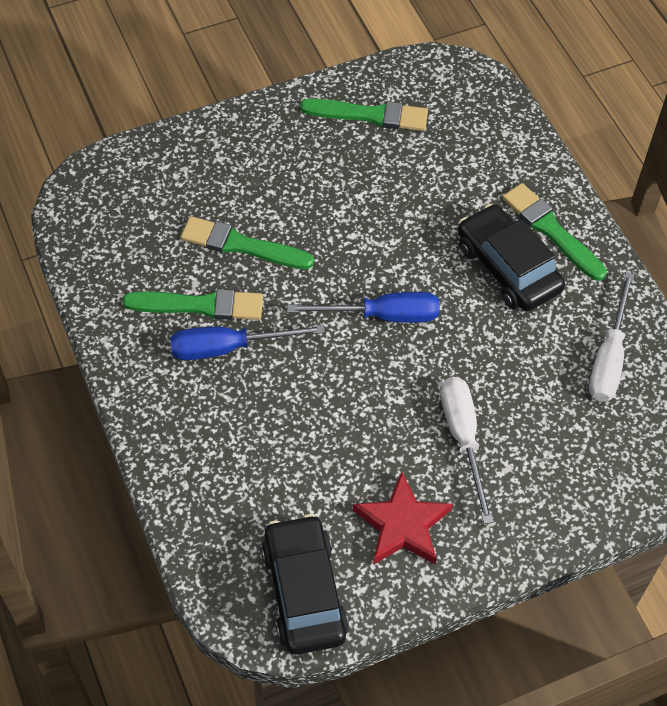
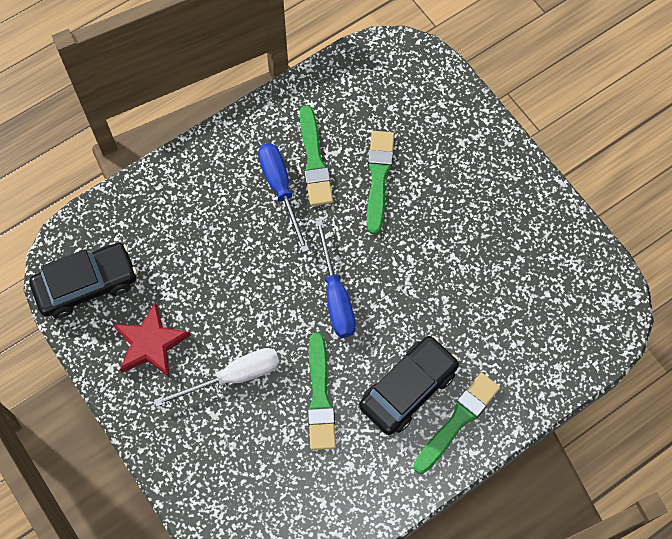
camera: 80 degrees right, 10 degrees up
(369, 115) = (542, 248): green brush -> green brush (320, 396)
(608, 357) = (335, 485): white screwdriver -> none

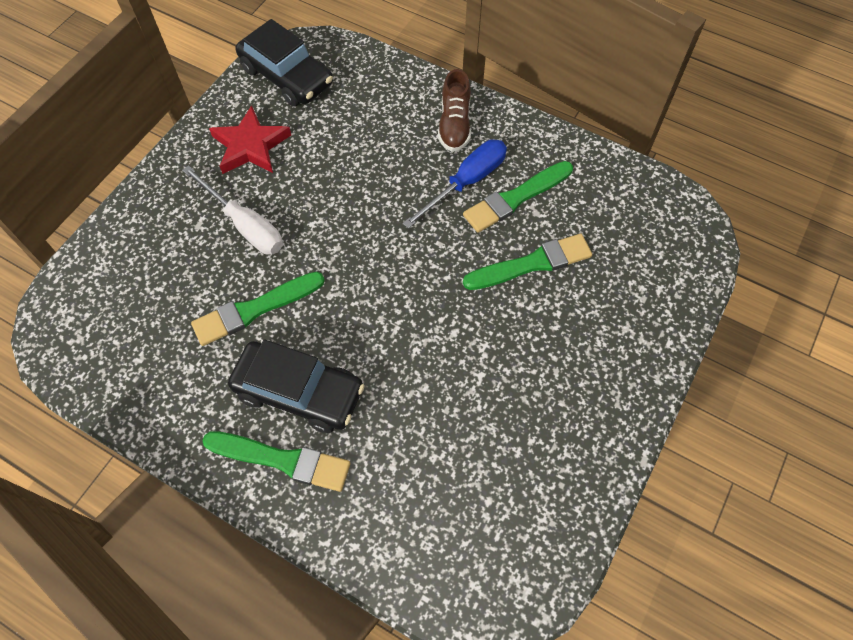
camera: 65 degrees right, 5 degrees down
(217, 172) = (454, 124): none -> brown shoe
(335, 296) = (374, 278): blue screwdriver -> none

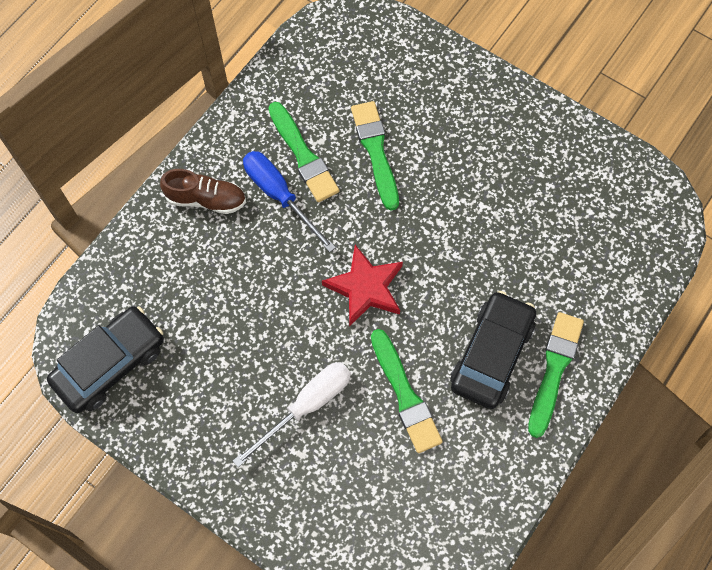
camera: 85 degrees left, 5 degrees up
(250, 146) = (204, 402): red star -> red star (365, 288)

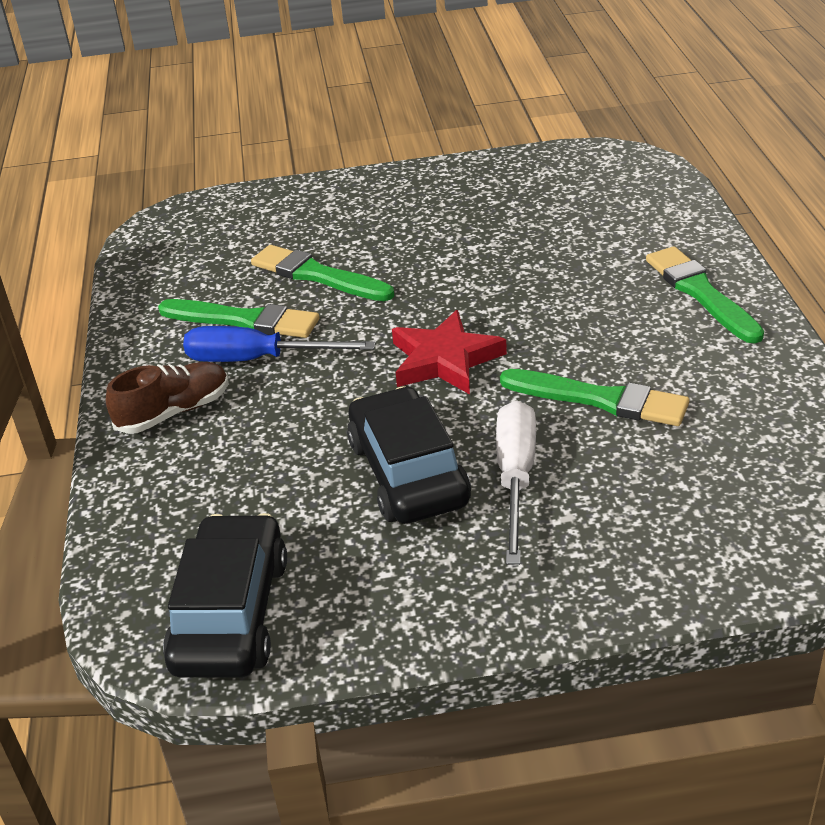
camera: 40 degrees left, 30 degrees down
(491, 354) = (633, 321): black car -> black car (408, 473)

